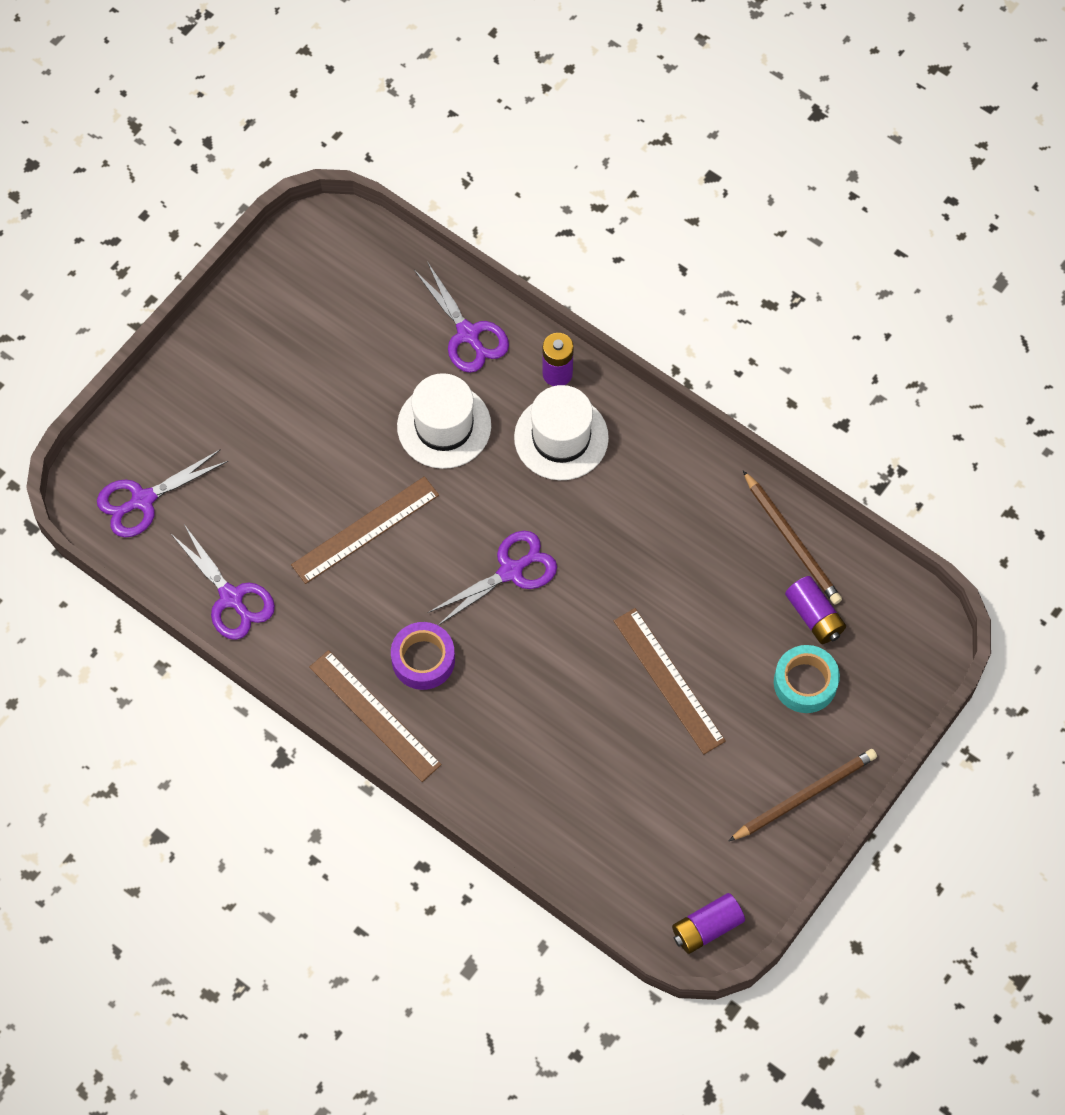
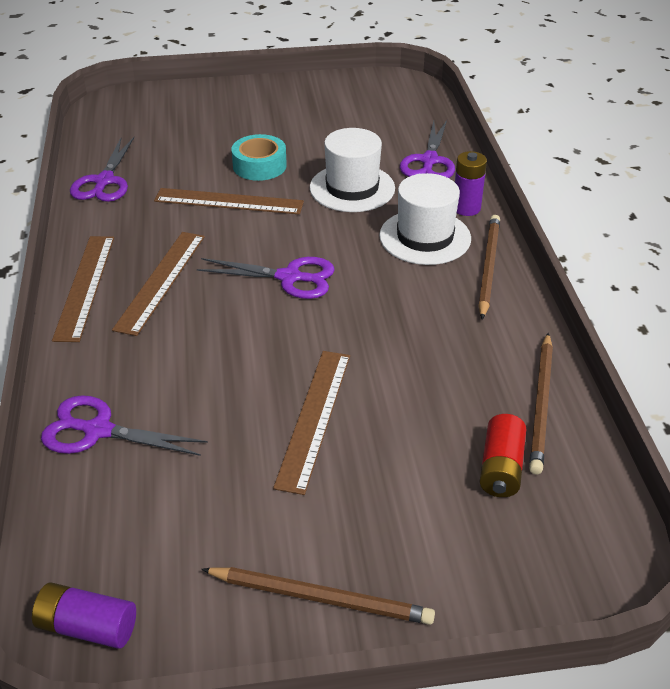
camera: 45 degrees right, 25 degrees down
(142, 500) = (132, 119): purple scissors -> purple scissors (98, 430)
(423, 660) = (161, 281): purple tape -> brown ruler
(638, 432) = (488, 267): none -> brown pencil
(805, 683) = (432, 509): turquoise tape -> turquoise tape (259, 166)
(814, 616) = (501, 468): purple battery -> red battery

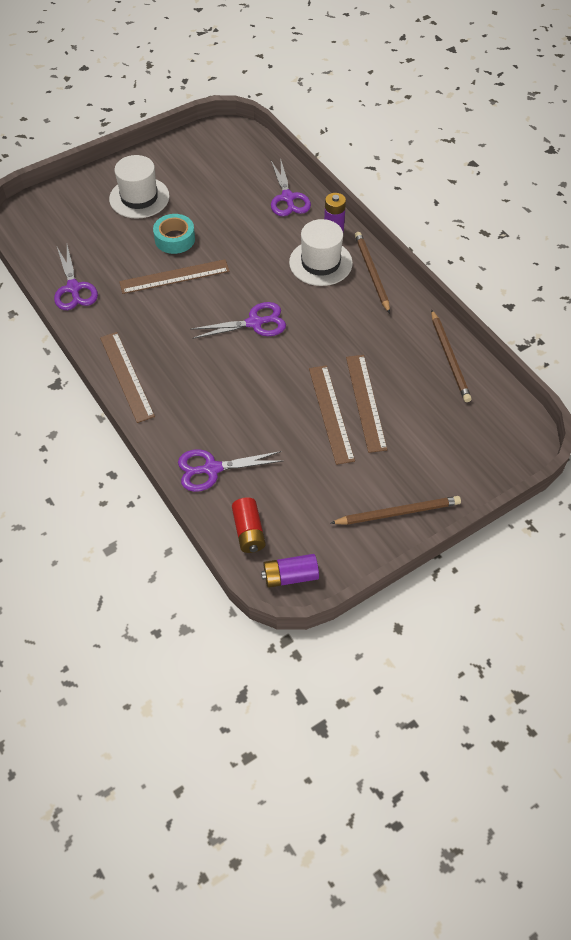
camera: 25 degrees left, 15 degrees up
(161, 281) = (174, 354): brown ruler -> brown ruler (366, 402)
(352, 188) = (250, 238): white hat -> white hat (139, 198)
(501, 468) = (448, 405): red battery -> red battery (248, 531)

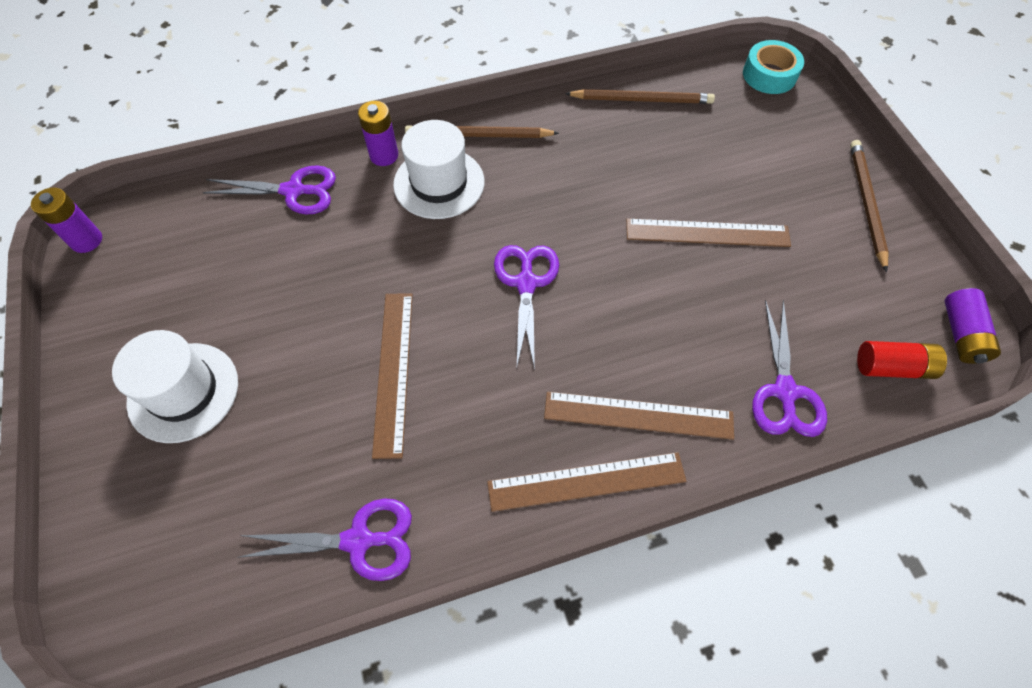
camera: 75 degrees left, 5 degrees up
(175, 239) = (310, 355): turquoise tape -> turquoise tape (769, 75)
(221, 128) = (86, 240): none -> purple battery
(366, 402) = (695, 193): brown ruler -> brown ruler (638, 415)

